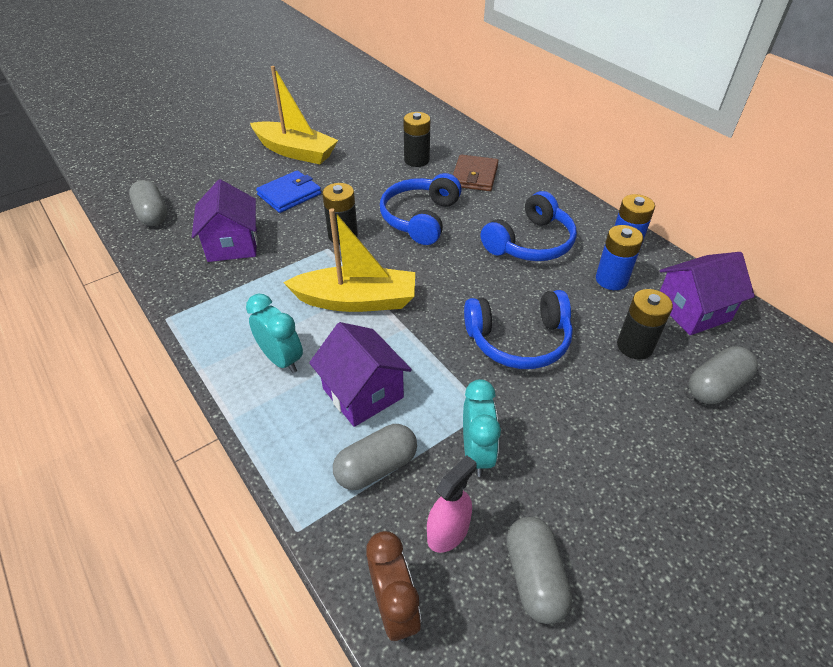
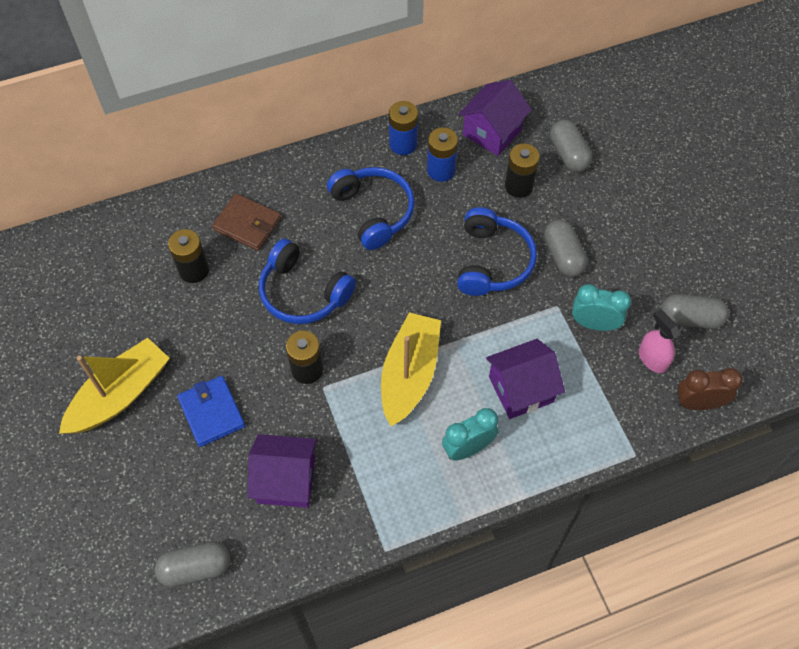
camera: 75 degrees left, 15 degrees up
(376, 467) = (593, 393): grey capsule -> grey capsule (563, 256)
(692, 311) = (492, 132): purple house -> purple house turned 45 degrees clockwise

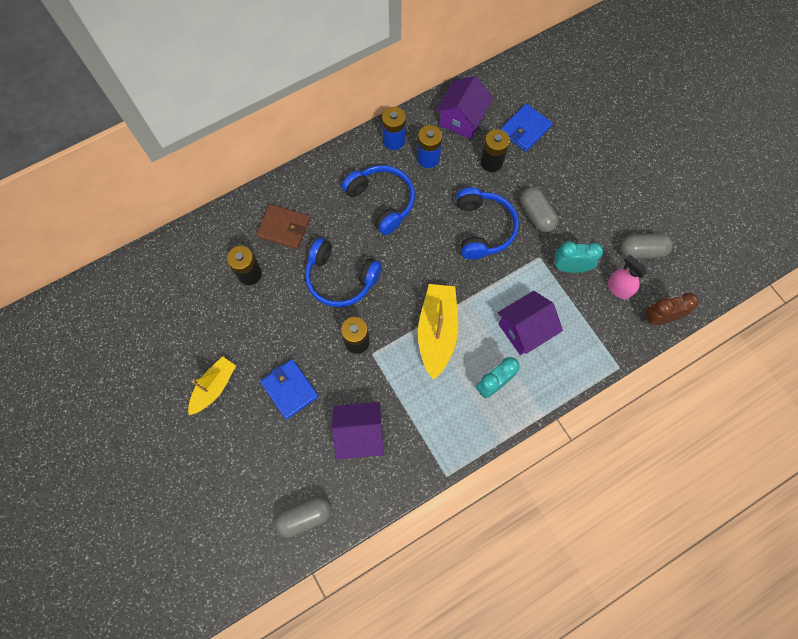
camera: 10 degrees left, 10 degrees up
(120, 395) = (214, 387): yellow boat -> yellow boat, size x0.65
(568, 154) = (525, 129): grey capsule -> blue wallet

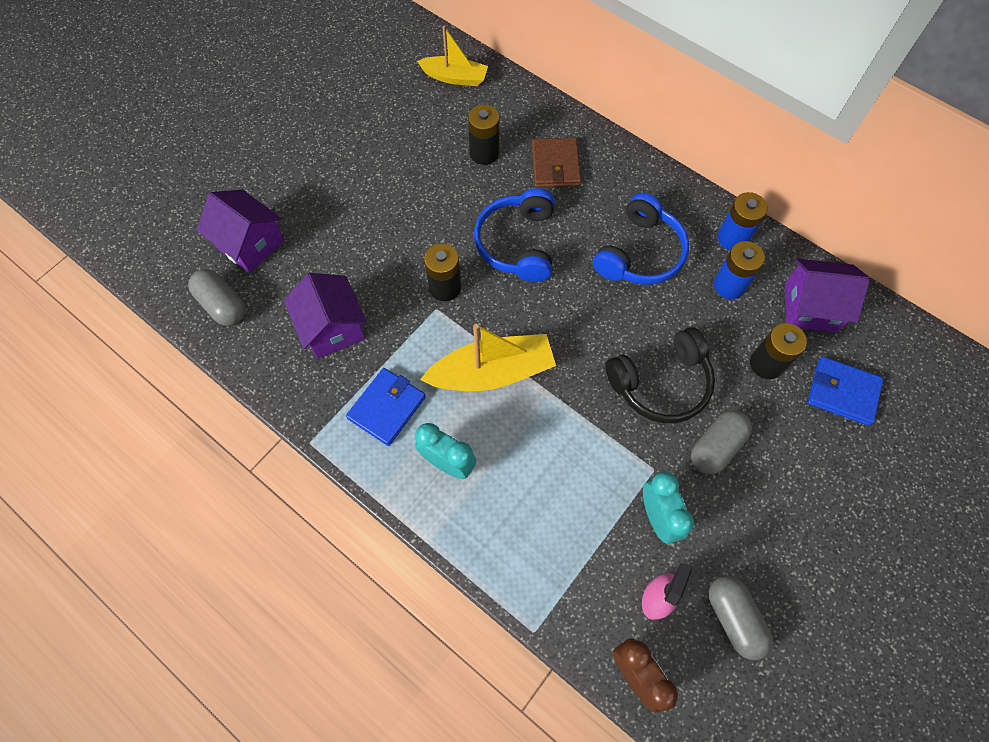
camera: 70 degrees right, 5 degrees down
(214, 387) = (341, 168): yellow boat -> yellow boat (455, 77)
(290, 389) = (363, 239): blue wallet -> blue wallet (387, 408)
(483, 228) = (661, 383): blue headphones -> black headphones
(524, 329) = (538, 480): purple house -> purple house (250, 244)

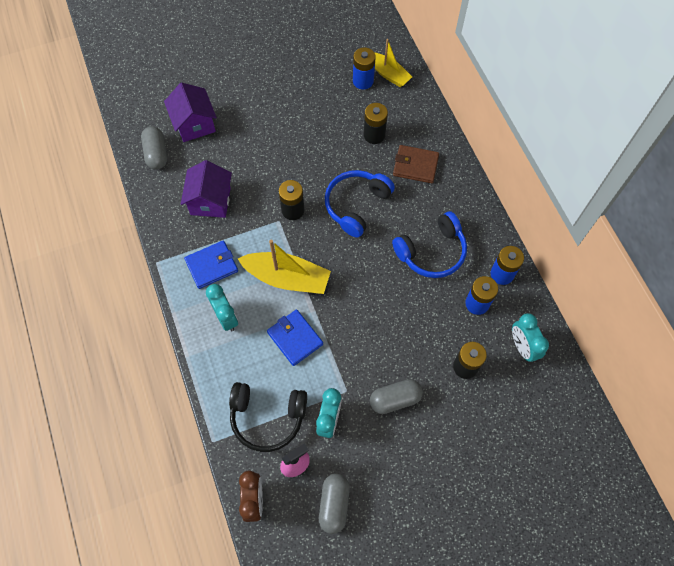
camera: 30 degrees right, 0 degrees up
(430, 98) = (363, 81): none -> blue battery
(555, 165) = (415, 165): brown wallet -> brown wallet turned 75 degrees clockwise
(661, 383) = (387, 341): black headphones -> black headphones (267, 417)
(810, 307) = (522, 347): purple house -> turquoise clock
(842, 392) = (504, 412): blue wallet -> blue wallet (295, 338)

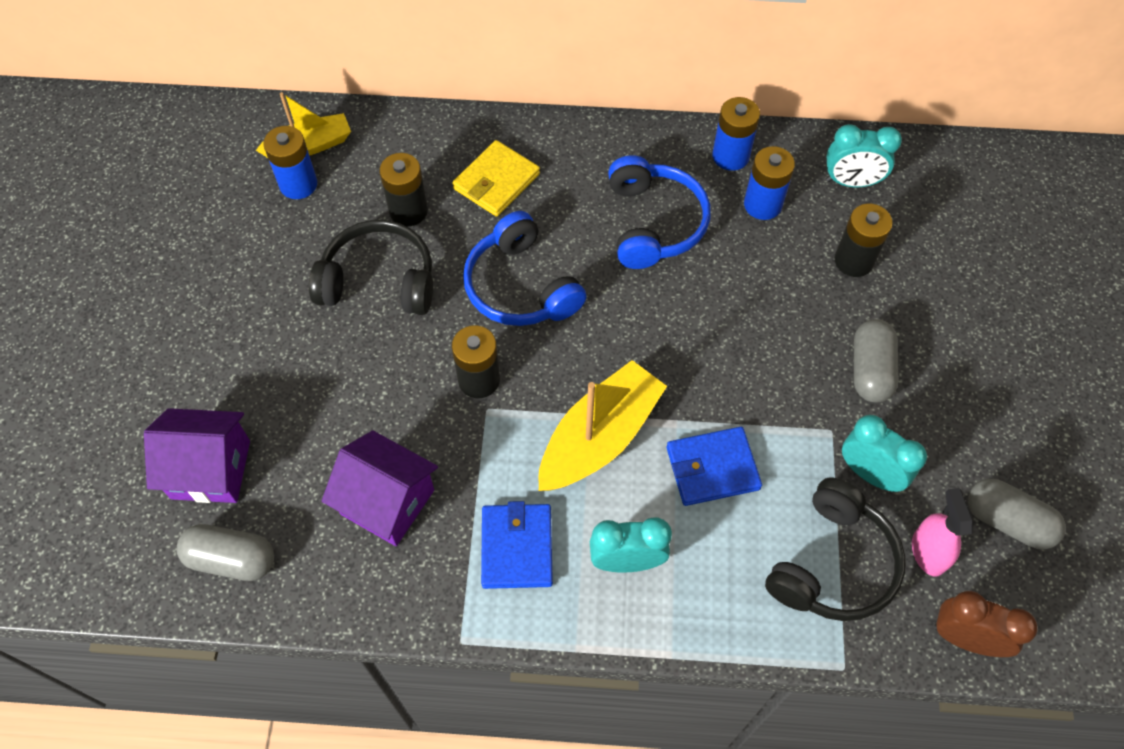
camera: 65 degrees left, 5 degrees down
(326, 142) = (379, 281): none -> black headphones
(415, 165) = (496, 181): brown wallet -> yellow wallet

